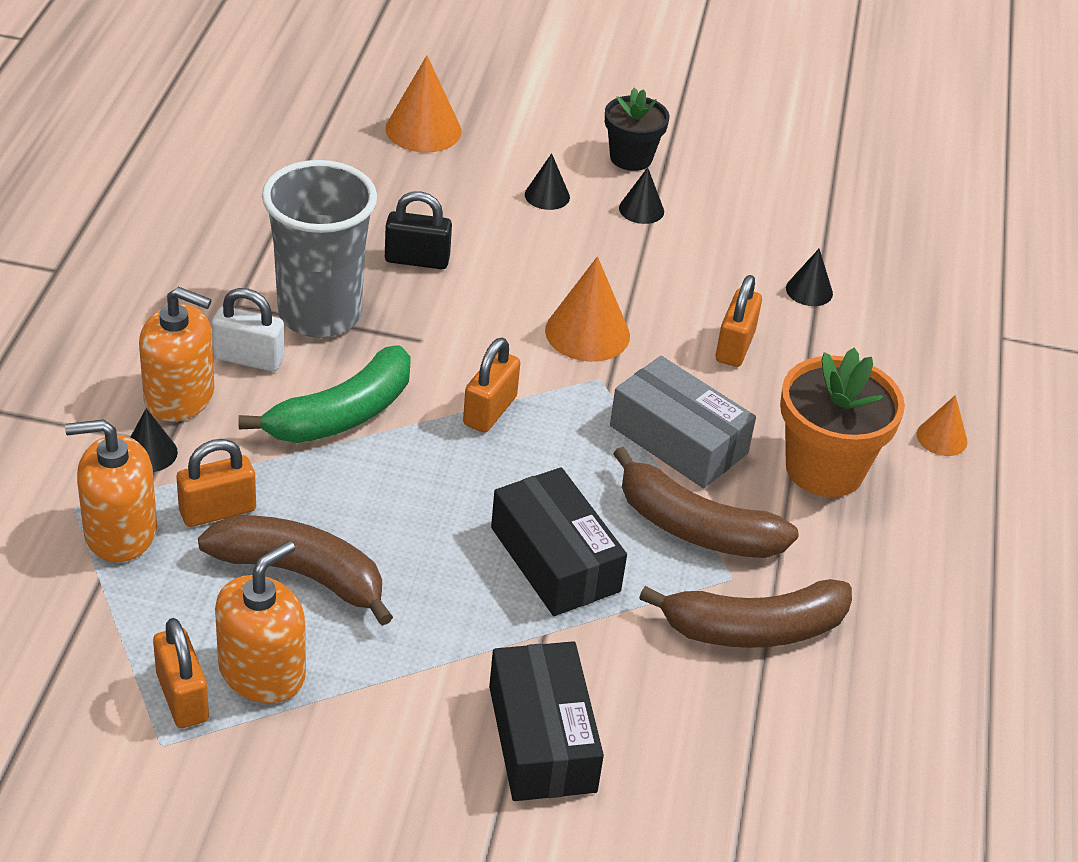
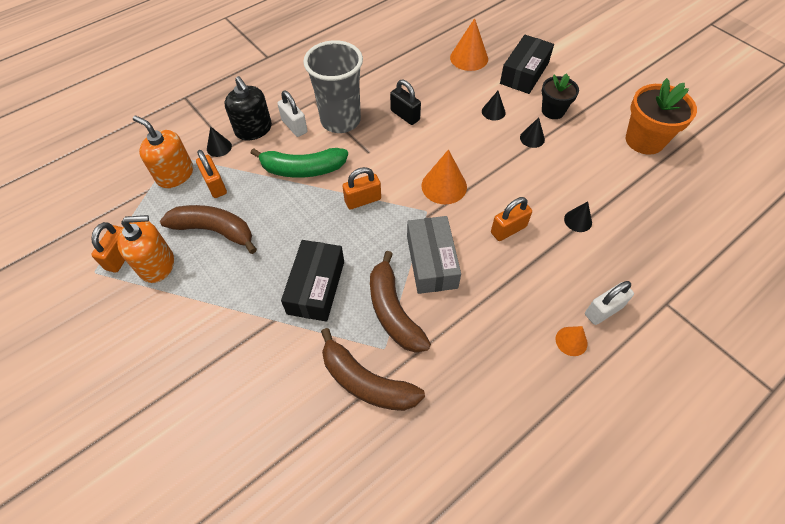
camera: 45 degrees right, 15 degrees up
(179, 396) = (253, 129): orange soap dispenser -> black soap dispenser
(217, 511) = (215, 185): orange padlock -> orange padlock turned 45 degrees clockwise
(301, 574) = (214, 230): brown banana -> brown banana turned 45 degrees counterclockwise
(542, 738) = (221, 370): black box -> black box (524, 73)
(824, 469) = (489, 320): orange flower pot -> orange flower pot (644, 140)
(943, 383) = (603, 310): none -> white padlock

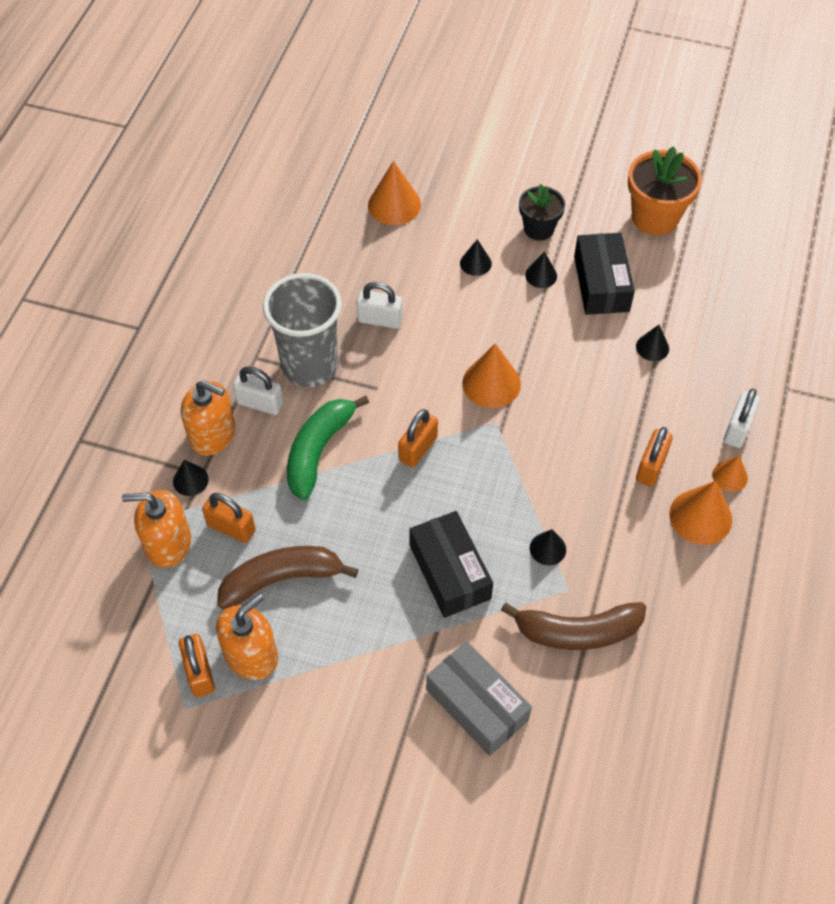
camera: 35 degrees left, 0 degrees up
(253, 129) = (212, 434): black soap dispenser -> orange soap dispenser
(303, 169) = (318, 451): green banana -> green banana turned 150 degrees clockwise
(393, 311) = (547, 548): brown banana -> black cone
(405, 115) = (380, 319): black padlock -> white padlock
(431, 262) = (544, 475): grey box -> grey box (477, 704)
(508, 229) = (593, 396): orange padlock -> orange padlock (651, 467)
(524, 73) = (473, 194): black box -> black box (601, 283)
(525, 357) = (700, 516): none -> orange cone

